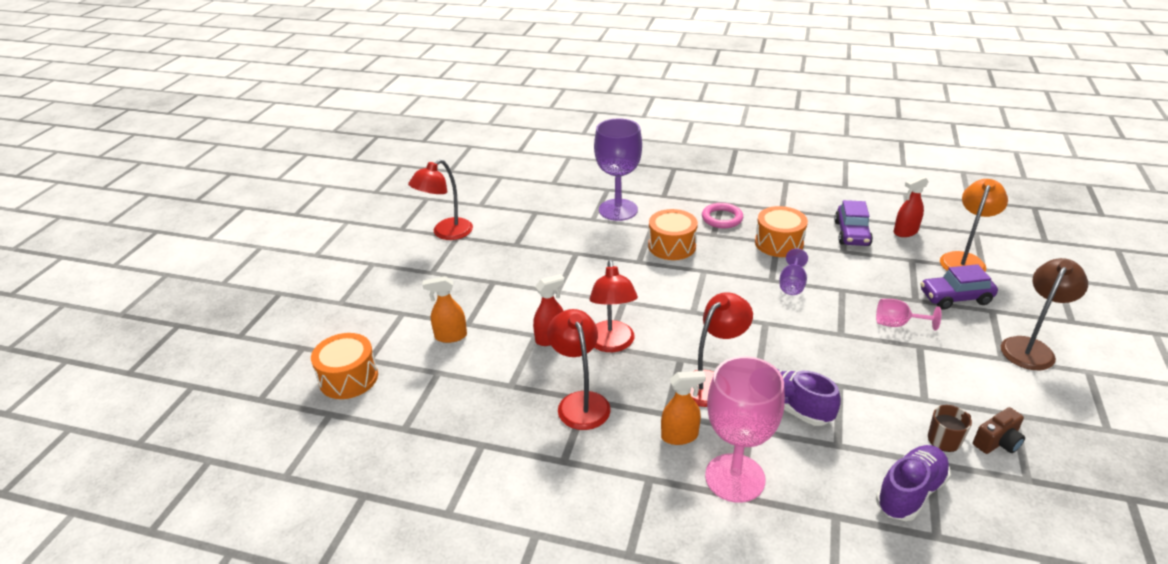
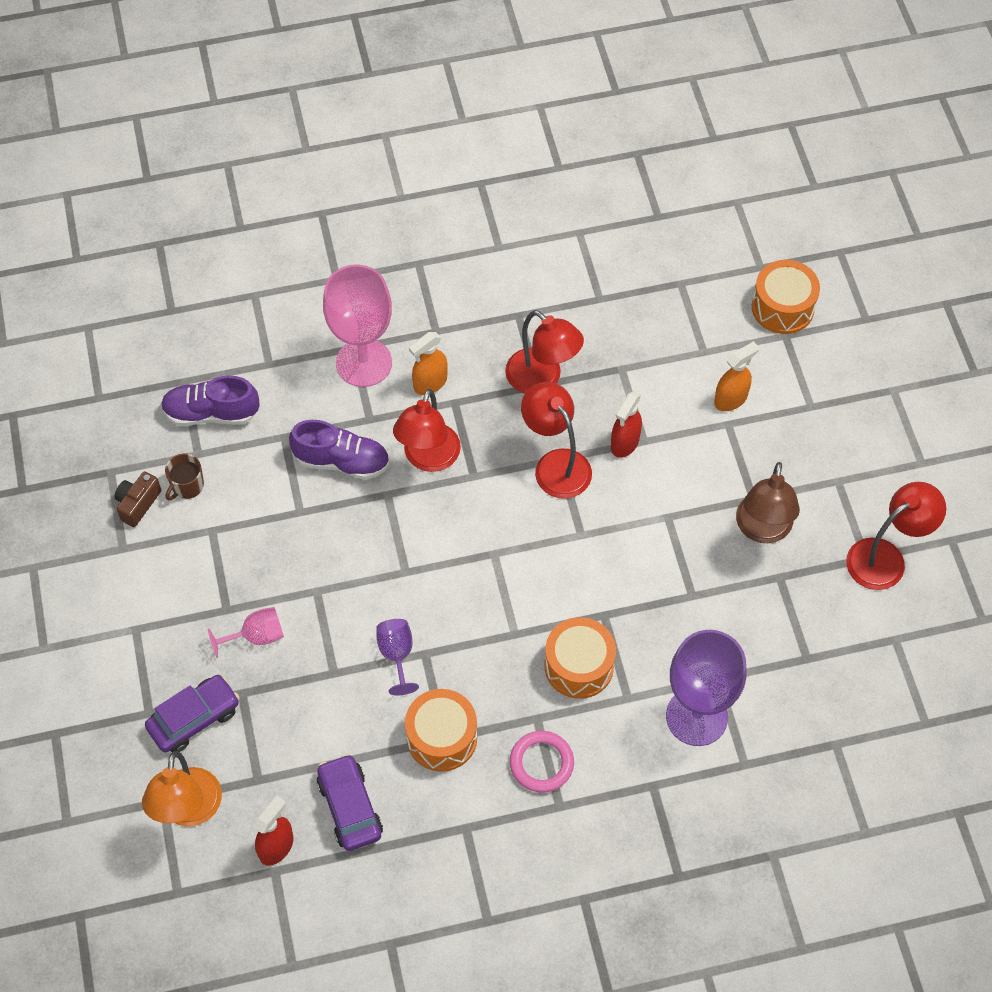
camera: 150 degrees right, 25 degrees up
(446, 233) = (885, 557): red lamp -> red lamp turned 45 degrees clockwise
(910, 492) = (211, 413): purple shoe -> purple shoe turned 75 degrees clockwise
(1030, 347) = (104, 661): brown lamp -> brown lamp (762, 530)

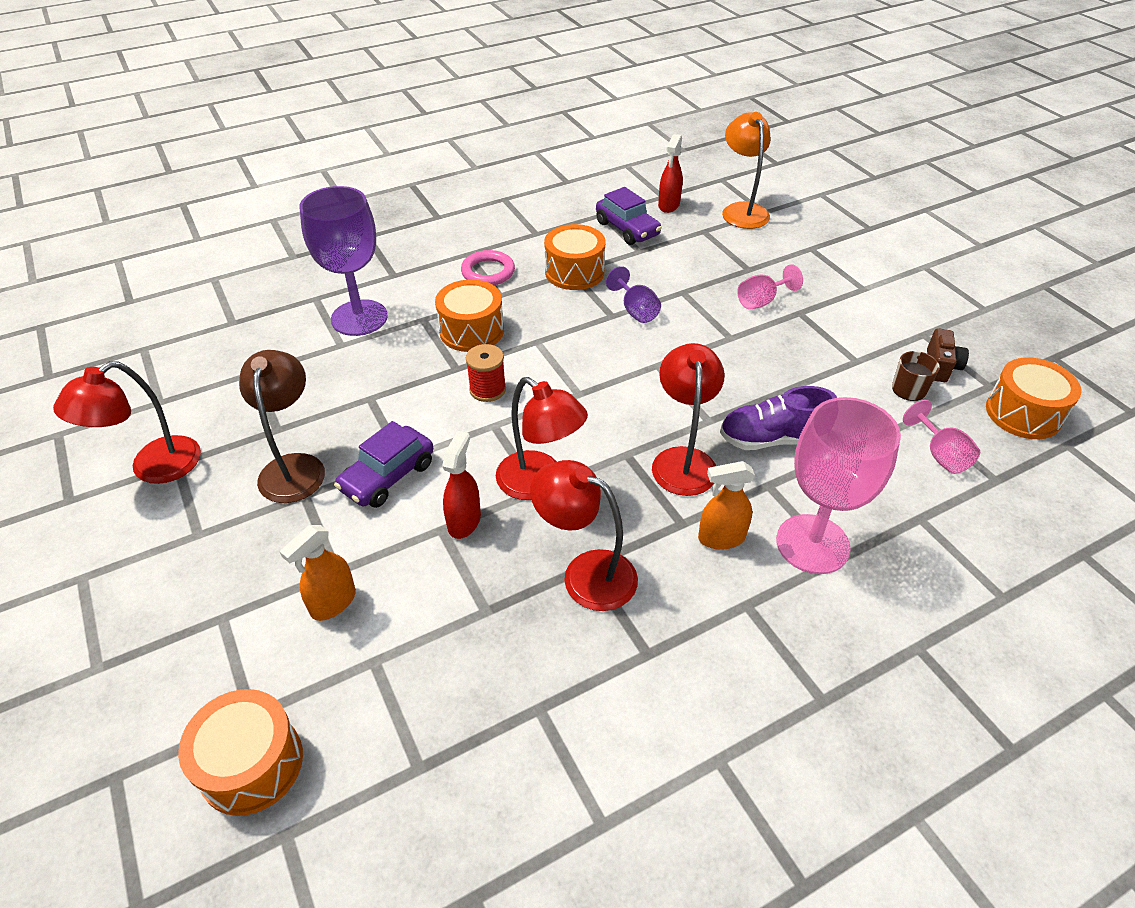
camera: 165 degrees right, 15 degrees down
(107, 435) = (1023, 413): none -> orange drum
(194, 719) = (774, 250): purple car -> purple car (388, 476)
(211, 413) = (940, 455): purple shoe -> pink goblet
(430, 383) = (721, 538): orange spray bottle -> orange spray bottle turned 135 degrees counterclockwise
(578, 579) = (487, 389): none -> red spool

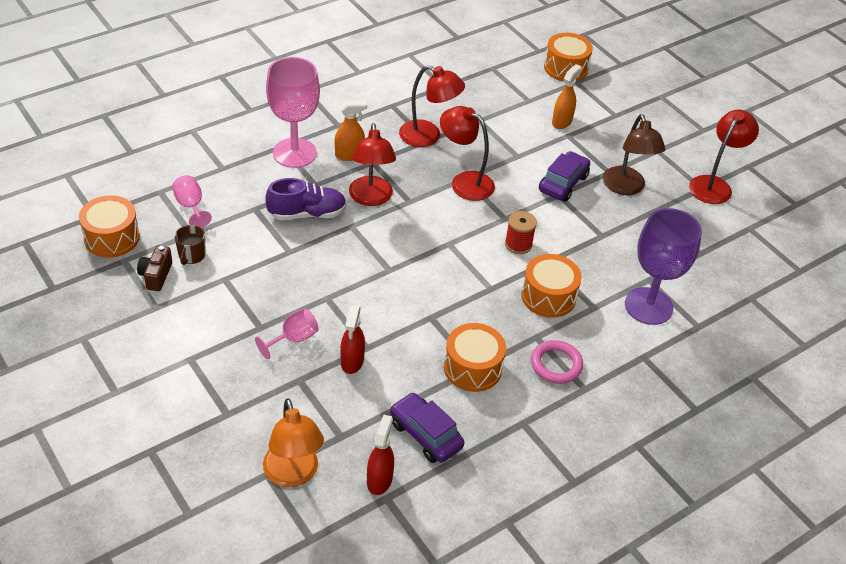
camera: 170 degrees right, 0 degrees up
(464, 521) = (505, 160): red spray bottle -> red spray bottle (352, 362)
(635, 310) = (410, 323): purple goblet -> none

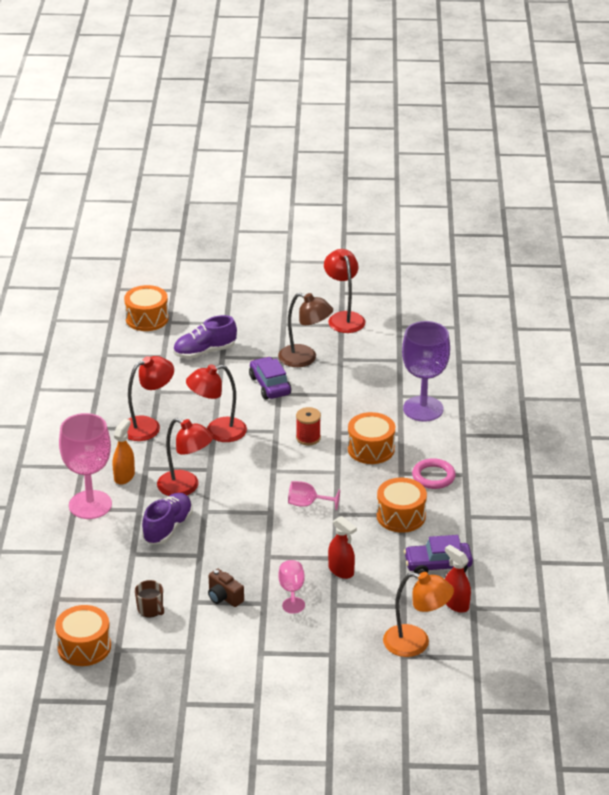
camera: 50 degrees left, 10 degrees down
(156, 276) = (154, 637): brown camera -> brown camera (224, 597)
(191, 206) = (93, 588): pink goblet -> pink goblet (307, 504)
(562, 122) = (204, 352): orange spray bottle -> purple shoe

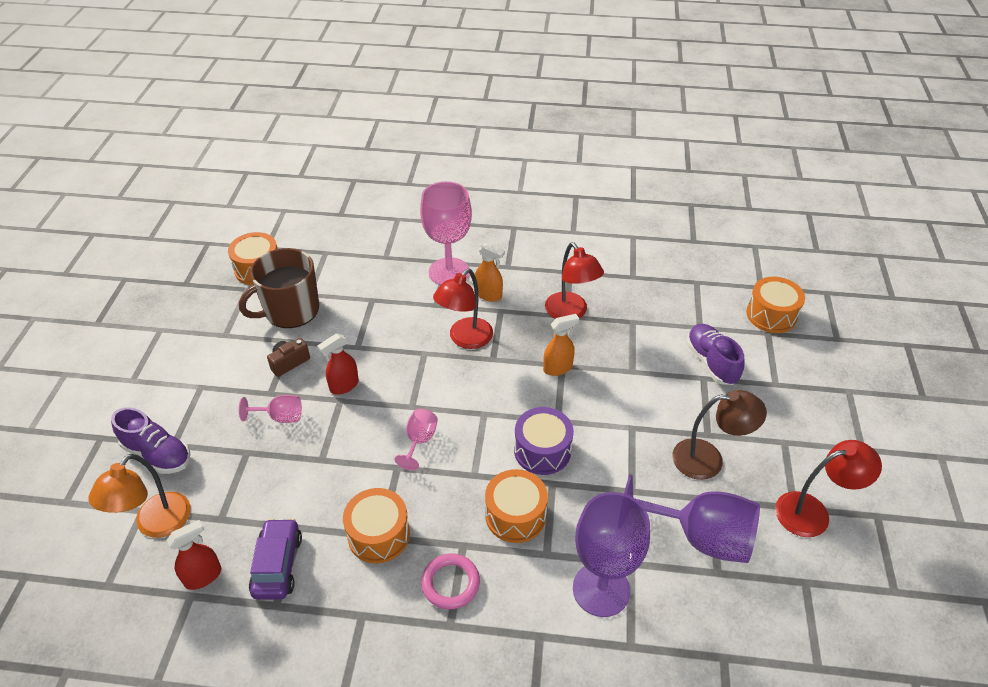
camera: 95 degrees right, 10 degrees up
(150, 609) = (290, 310): brown mug -> brown mug, size x2.26
(168, 528) = (403, 324): purple shoe -> purple shoe (157, 454)
(217, 432) = (558, 368): red lamp -> orange spray bottle
(270, 385) = (648, 419): purple car -> none
(305, 359) = (708, 459): brown lamp -> brown lamp turned 120 degrees counterclockwise
(308, 438) = (542, 451): red spool -> purple drum
(341, 571) = (298, 464): red spray bottle -> red spray bottle (344, 386)
(373, 366) = (699, 537): none -> purple goblet

